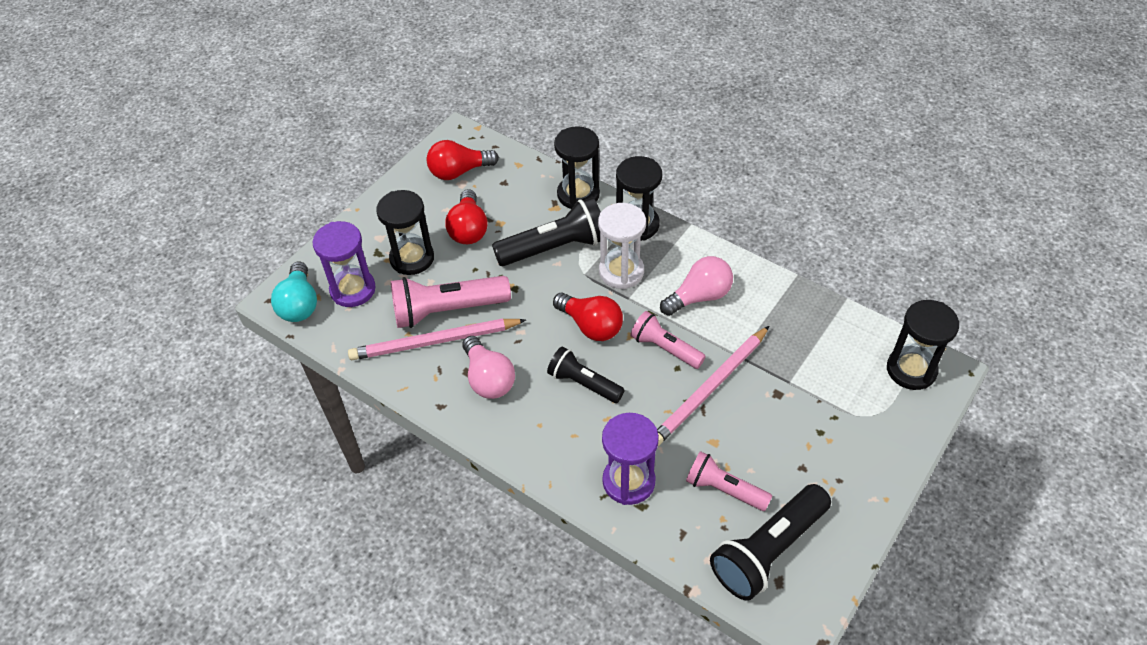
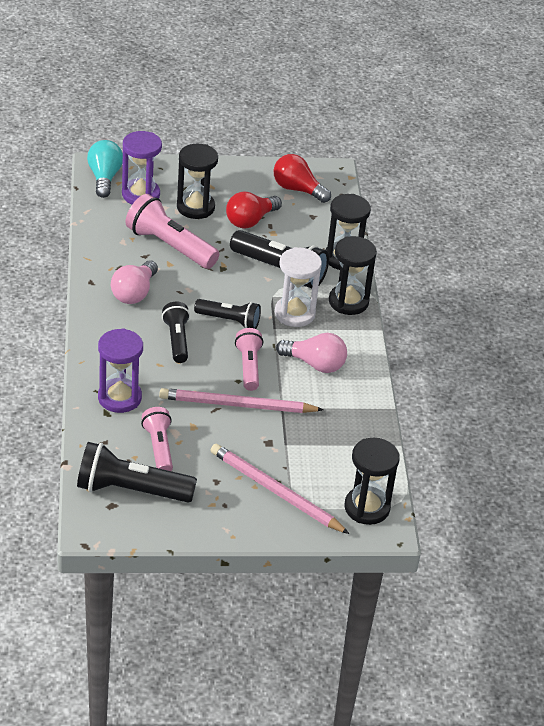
camera: 45 degrees right, 10 degrees down
(299, 304) = (104, 178): turquoise light bulb -> turquoise light bulb turned 135 degrees clockwise
(434, 342) = (138, 253): pink pencil -> pink pencil (275, 491)
(591, 326) = (229, 321): red light bulb -> black flashlight

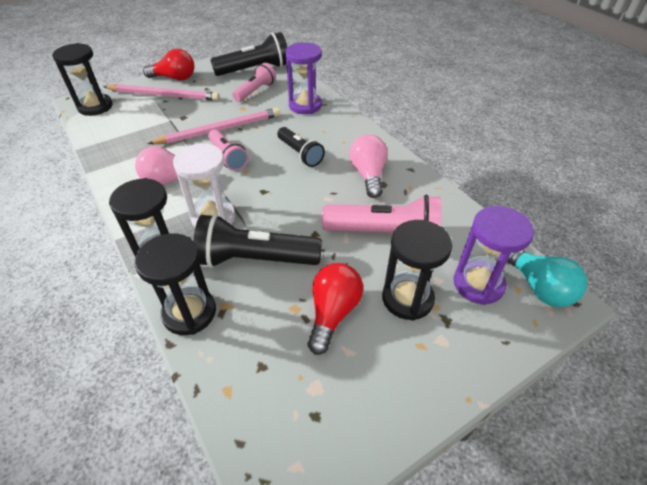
camera: 155 degrees right, 5 degrees up
(159, 447) = (255, 91): pink flashlight -> pink flashlight turned 105 degrees counterclockwise
(229, 321) = (269, 186): black flashlight -> none
(297, 189) = (310, 411): red light bulb -> red light bulb (174, 78)

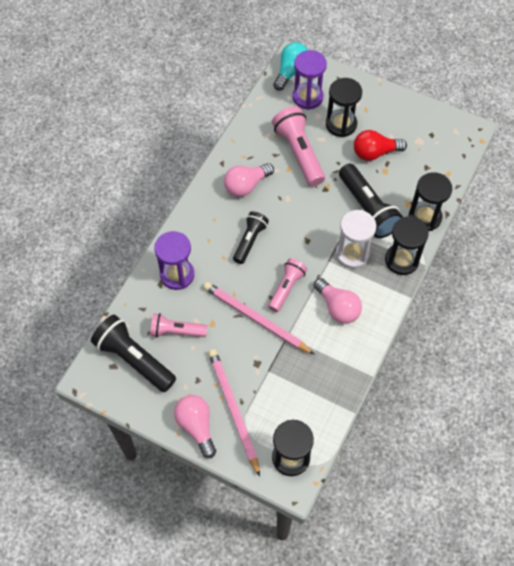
camera: 120 degrees left, 15 degrees up
(174, 78) = (196, 426): red light bulb -> pink light bulb

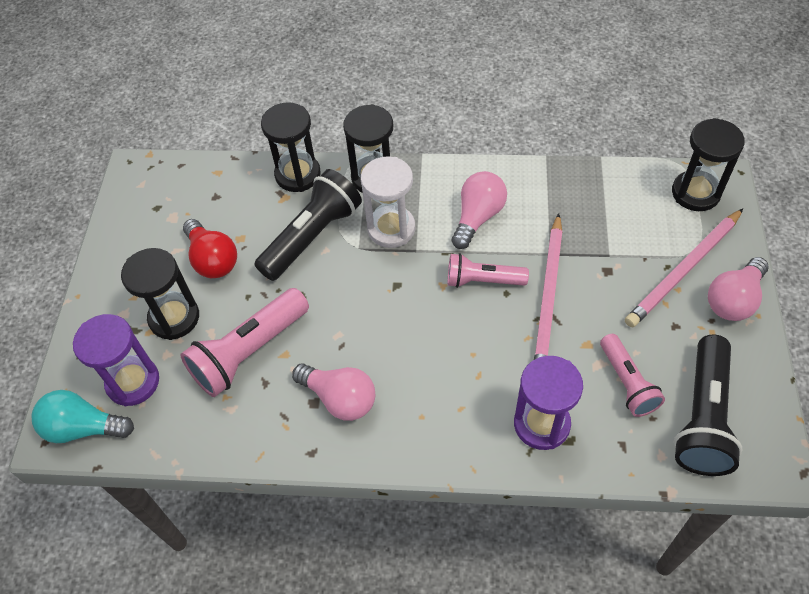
camera: 110 degrees left, 5 degrees down
(250, 241) = (433, 353): black flashlight -> none

